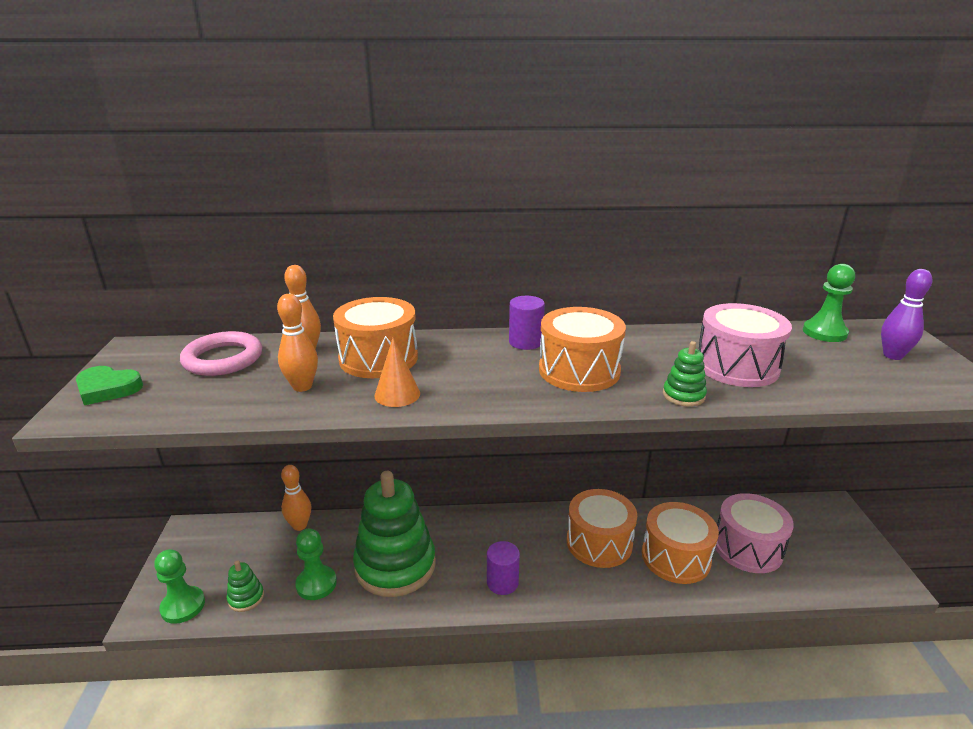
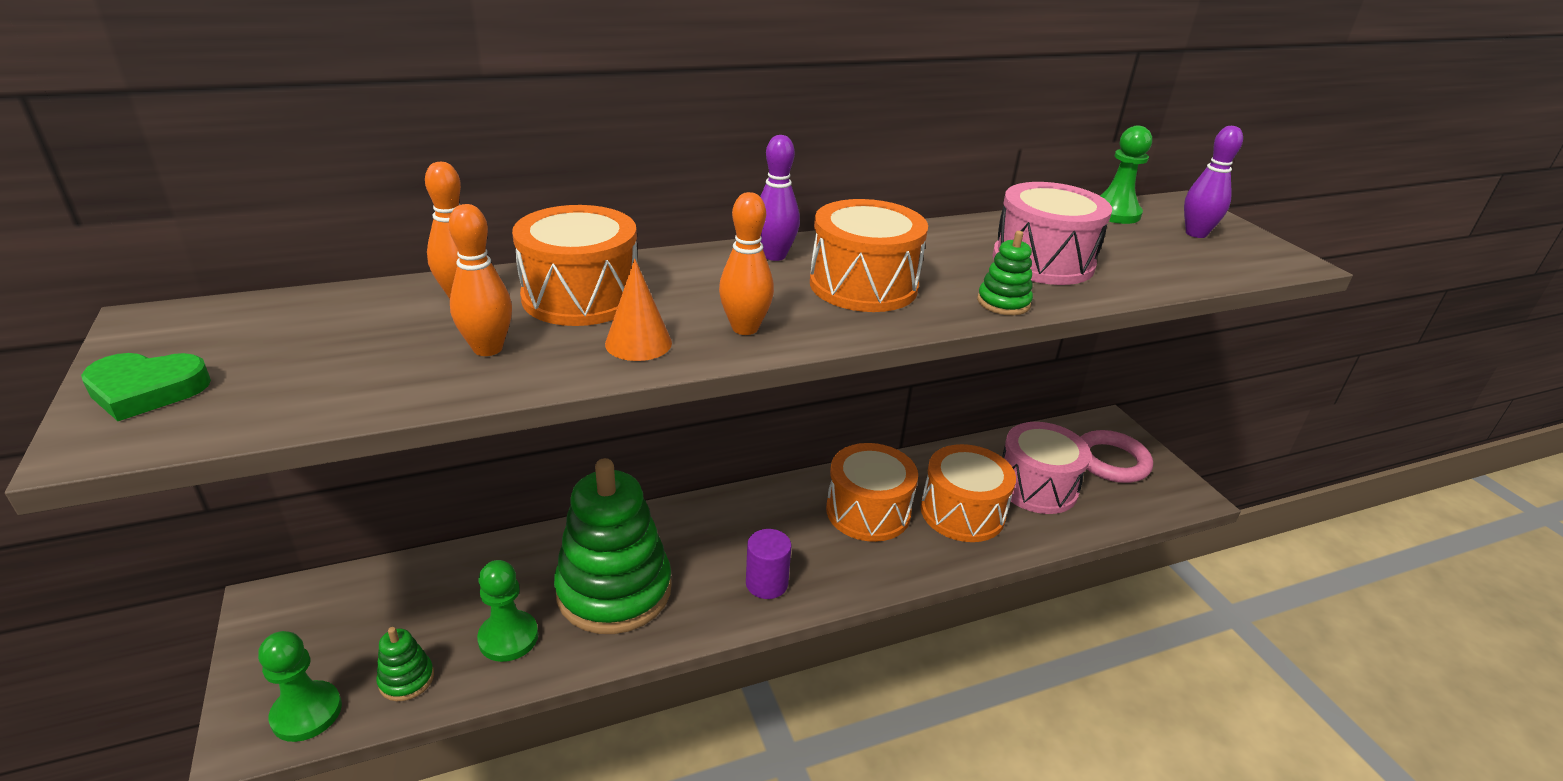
camera: 20 degrees left, 5 degrees up
(223, 359) = (329, 322): pink ring -> pink ring (1111, 461)
(300, 525) = (449, 563): orange bowling pin -> orange bowling pin (745, 328)
(525, 342) = (774, 255): purple cylinder -> purple bowling pin

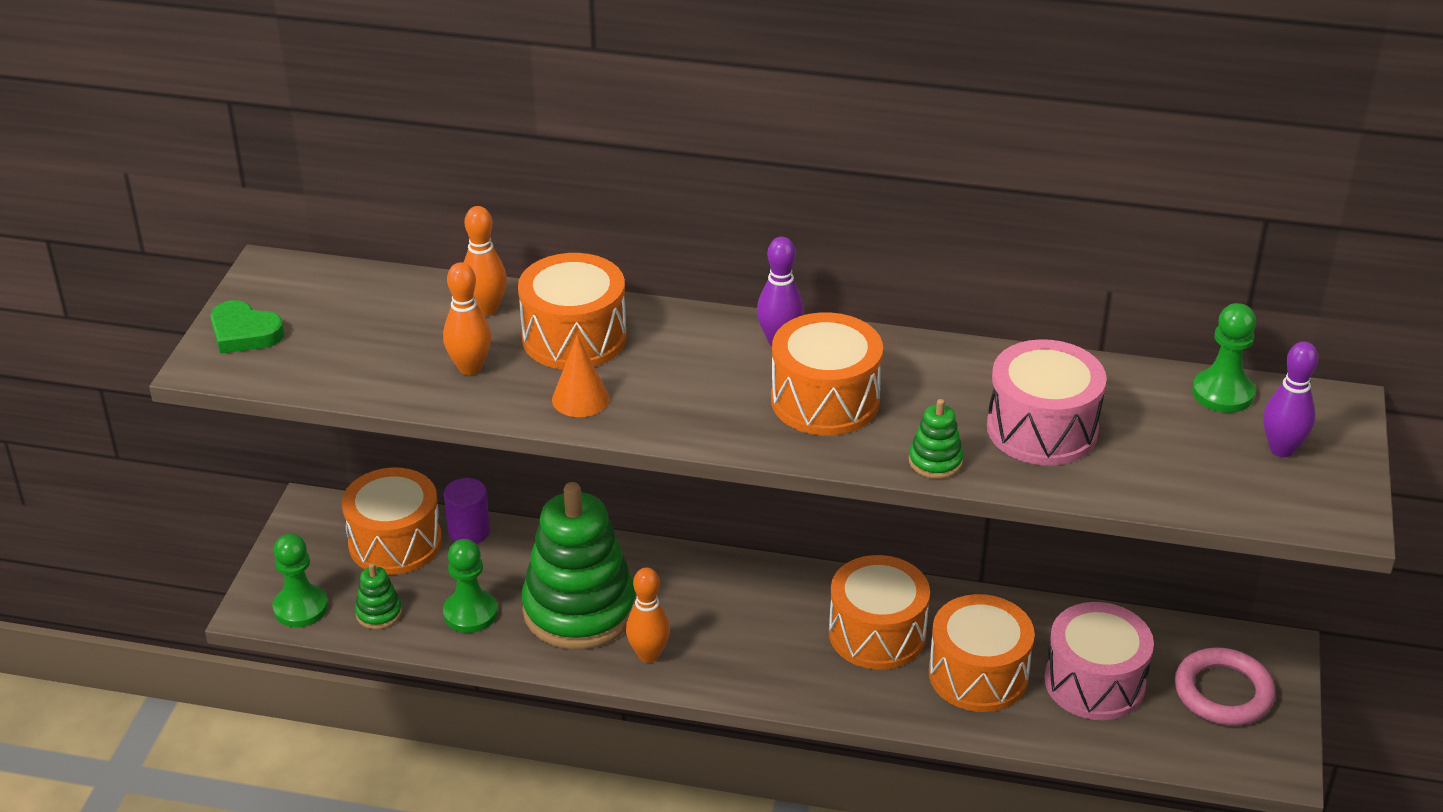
camera: 35 degrees right, 5 degrees up
(384, 601) = (395, 542): none -> orange drum
(745, 328) = (675, 412): orange bowling pin -> orange bowling pin (648, 655)
(766, 583) = (717, 659): purple cylinder -> purple cylinder (469, 531)

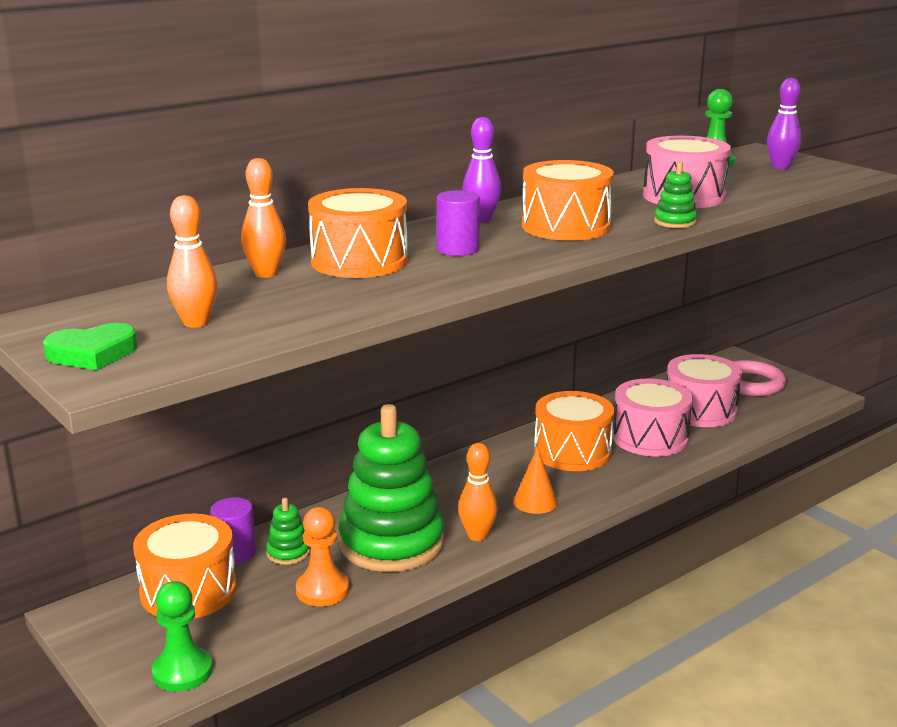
camera: 50 degrees left, 15 degrees down
(379, 613) = (254, 633): green stacking toy -> green stacking toy (288, 553)
(470, 368) = (325, 296): orange bowling pin -> orange bowling pin (196, 323)
(470, 613) = (322, 590): green pawn -> orange pawn
(580, 399) = (434, 278): orange cone -> orange cone (535, 502)
(672, 372) = (457, 249): none -> purple cylinder
(978, 674) = (650, 438): orange drum -> pink drum

